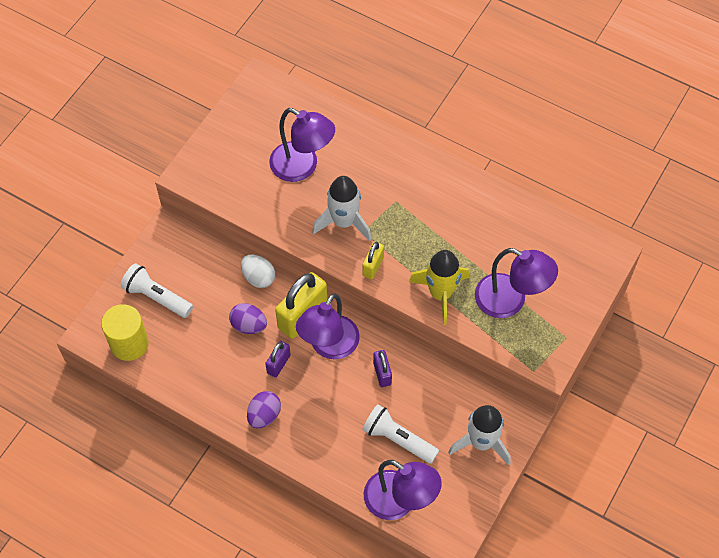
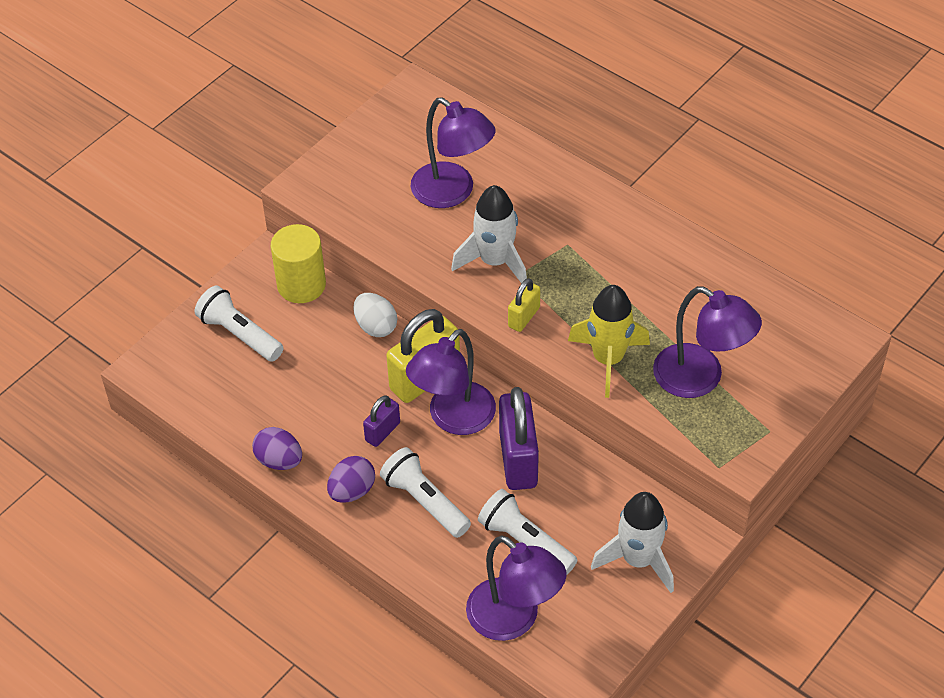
camera: 10 degrees right, 10 degrees down
(129, 343) = (193, 384): yellow cylinder -> yellow cylinder (301, 285)
(249, 325) = (352, 381): purple egg -> purple egg (279, 460)
(319, 416) = (424, 501): none -> white flashlight
(382, 373) = (518, 459): purple padlock -> purple padlock, size x1.89

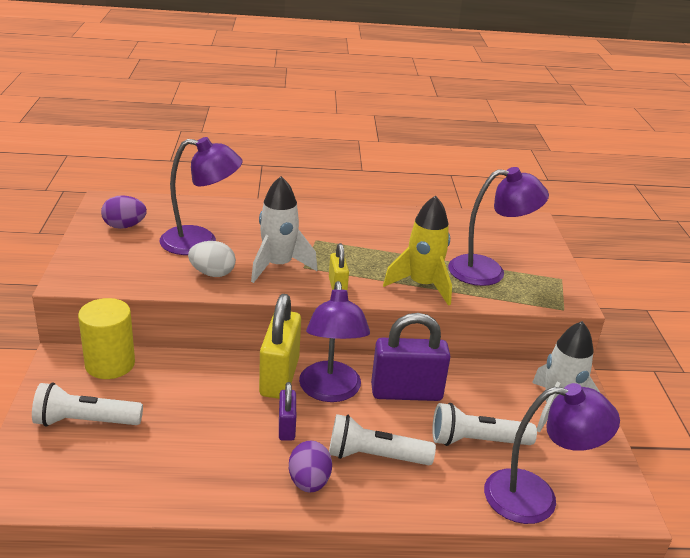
camera: 45 degrees left, 20 degrees down
(279, 460) = (220, 495): purple egg -> purple egg (124, 226)
(376, 326) = (203, 363): white egg -> white egg (212, 273)
(518, 459) = (406, 393): purple padlock -> purple padlock turned 45 degrees counterclockwise

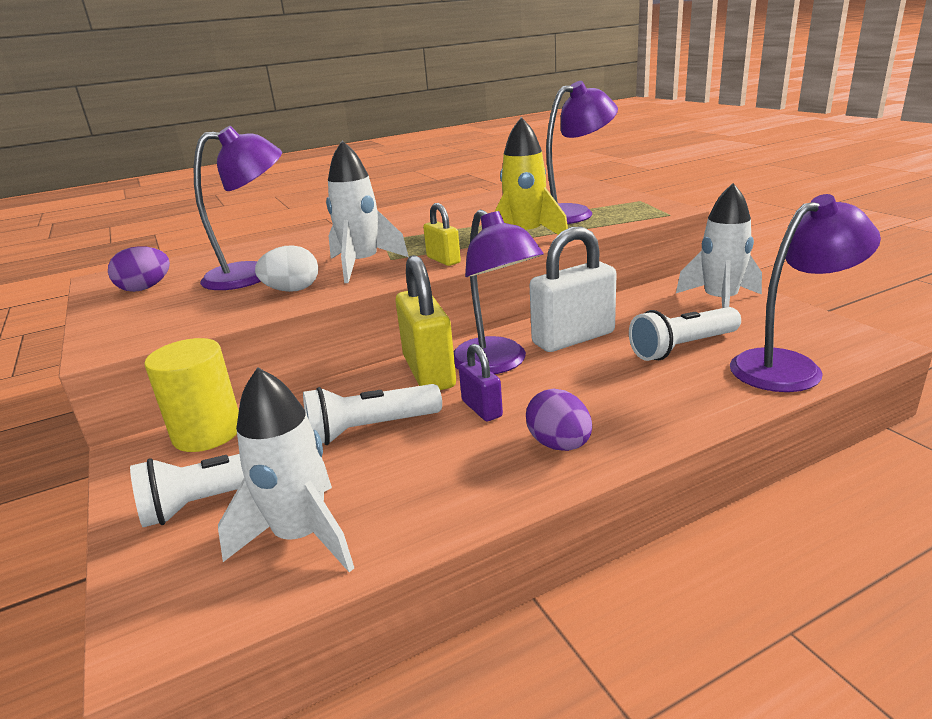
camera: 20 degrees left, 5 degrees down
(112, 472) = (301, 536): none -> white rocket
(374, 456) = (602, 396): white flashlight -> white flashlight (369, 429)
(406, 393) = (573, 338): purple padlock -> white padlock

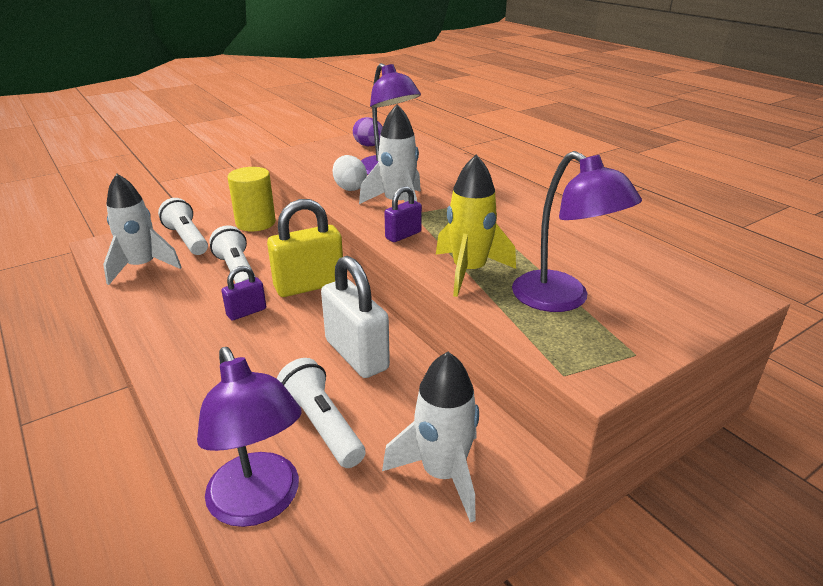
camera: 80 degrees right, 5 degrees up
(443, 260) = (403, 235): yellow padlock -> purple padlock
(497, 364) = (315, 315): purple lamp -> none
(559, 445) = (184, 347): purple egg -> none

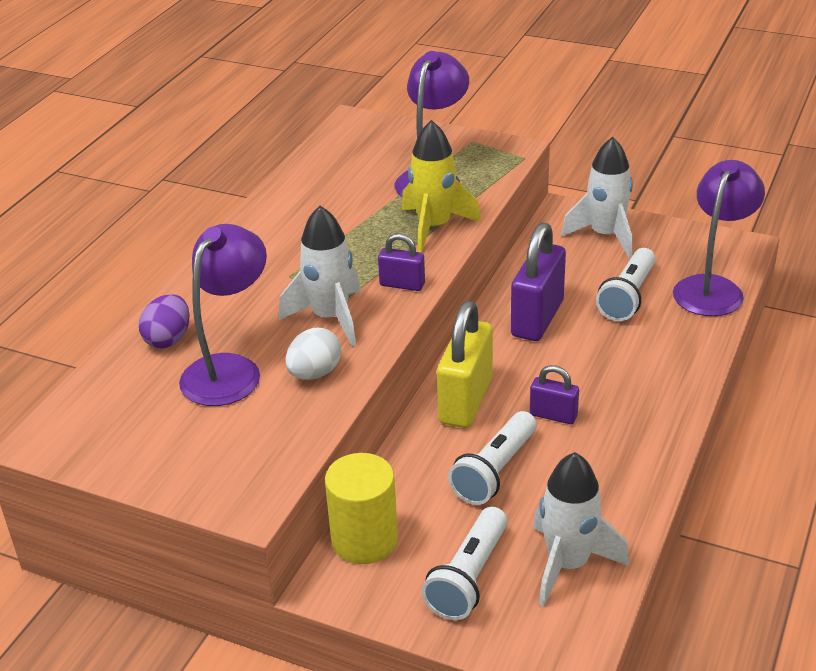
camera: 120 degrees left, 5 degrees up
(309, 285) = (466, 401): yellow padlock -> yellow padlock turned 75 degrees clockwise
(356, 355) = (537, 318): white padlock -> purple padlock
(369, 146) = (135, 433): purple egg -> purple egg (168, 339)

